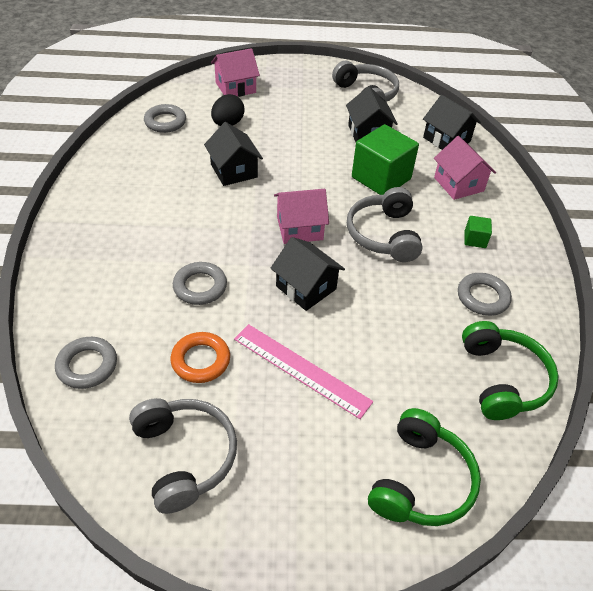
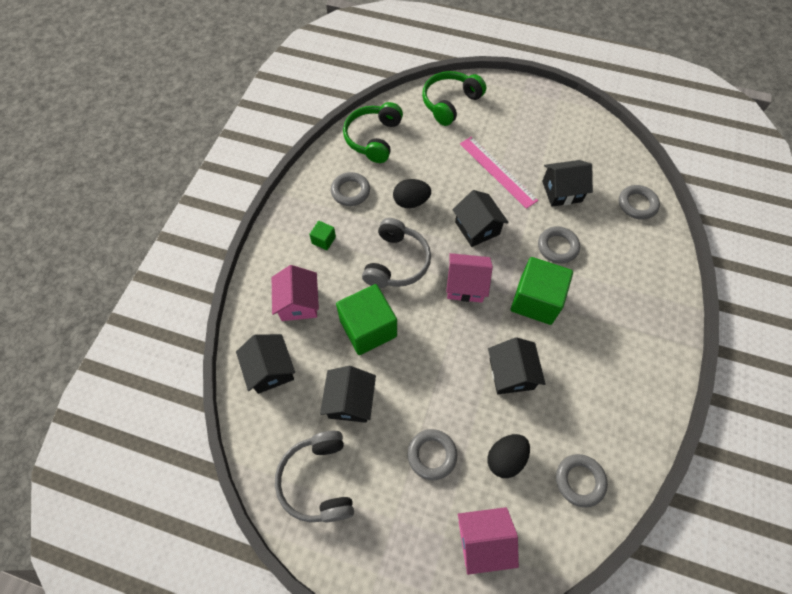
camera: 160 degrees left, 15 degrees up
(184, 456) = (575, 141): grey headphones -> none
(201, 360) = (562, 191): orange ring -> black house
(219, 229) = (535, 300): none -> green cube
(287, 117) = (432, 455): none -> grey ring
(401, 301) = (411, 202): none -> black egg

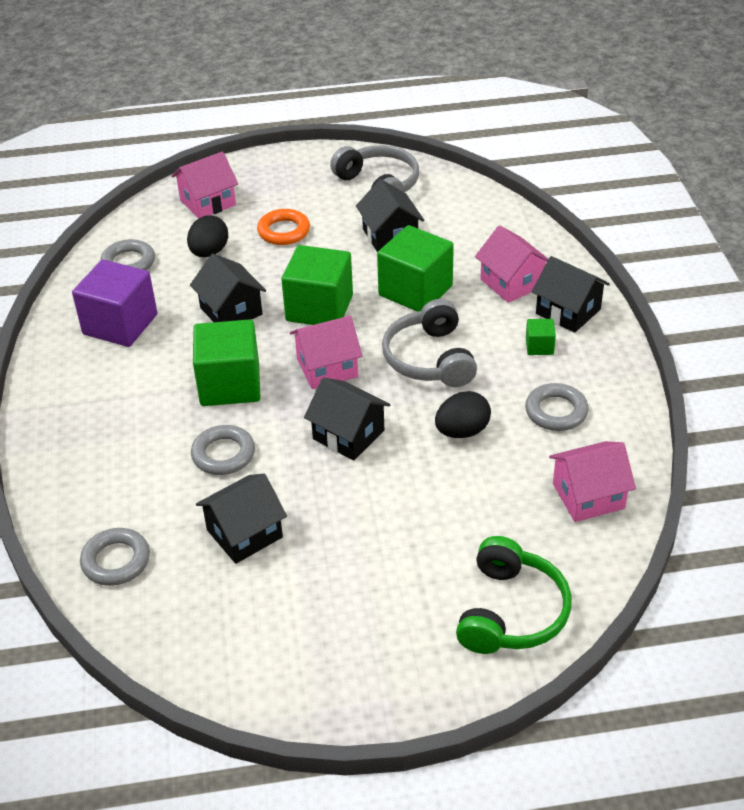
camera: 155 degrees right, 20 degrees down
(270, 370) = (489, 228): black house -> black house (568, 311)
(373, 138) = (588, 496): green headphones -> pink house
(432, 455) = (284, 231): grey ring -> orange ring
(445, 344) = (319, 308): none -> green cube
(497, 171) = (360, 524): pink ruler -> none
(601, 401) = (120, 324): none -> purple cube

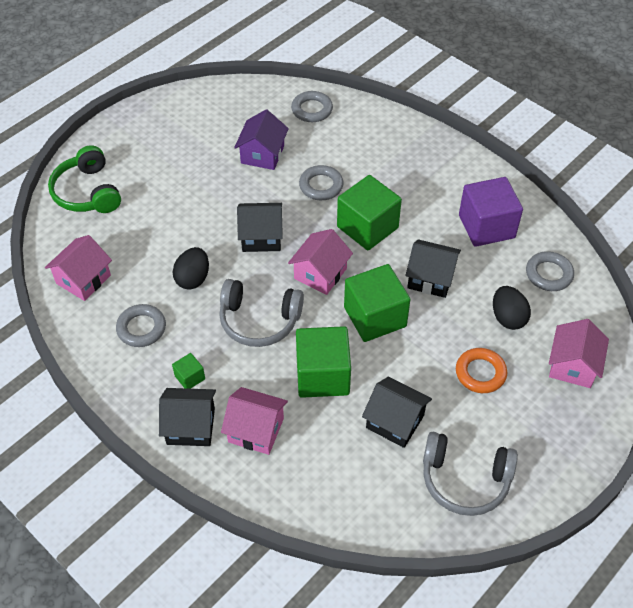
camera: 140 degrees right, 10 degrees up
(244, 534) = (262, 154): black house -> purple house
(430, 359) = (259, 320): grey headphones -> grey headphones turned 150 degrees clockwise

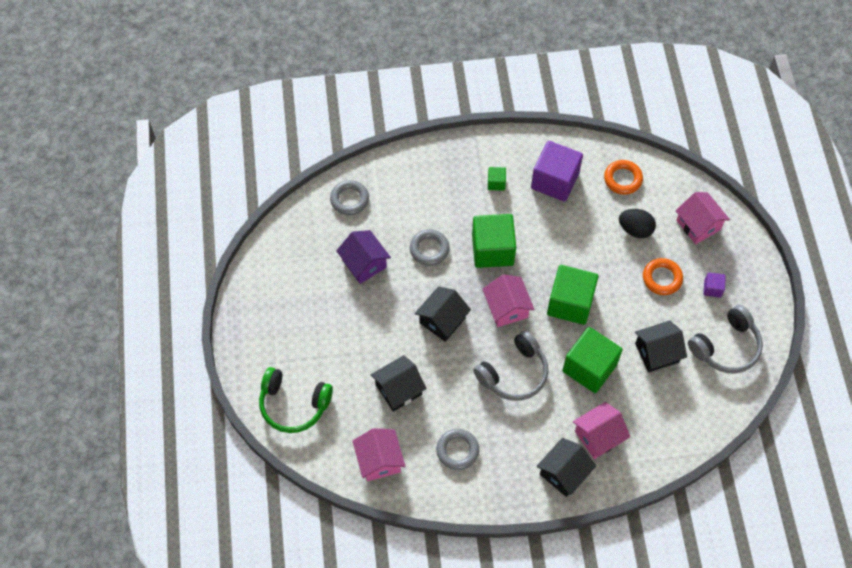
camera: 50 degrees left, 10 degrees up
(190, 377) = (524, 448): green cube -> green cube (496, 183)
(193, 278) = (441, 389): black egg -> none
(431, 278) = (568, 247): black house -> black house (399, 389)
(517, 424) = (712, 288): none -> purple cube
(549, 274) = (622, 179): grey ring -> orange ring

